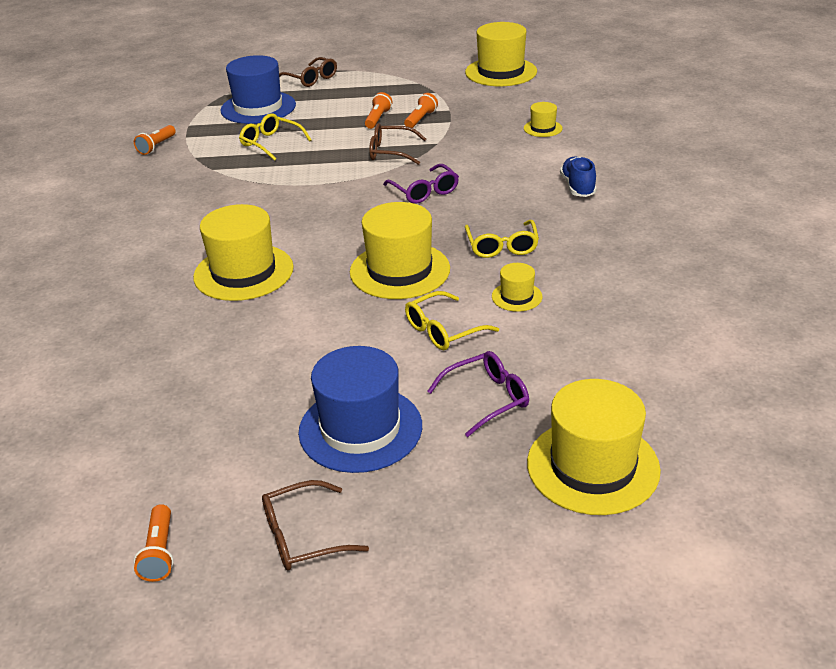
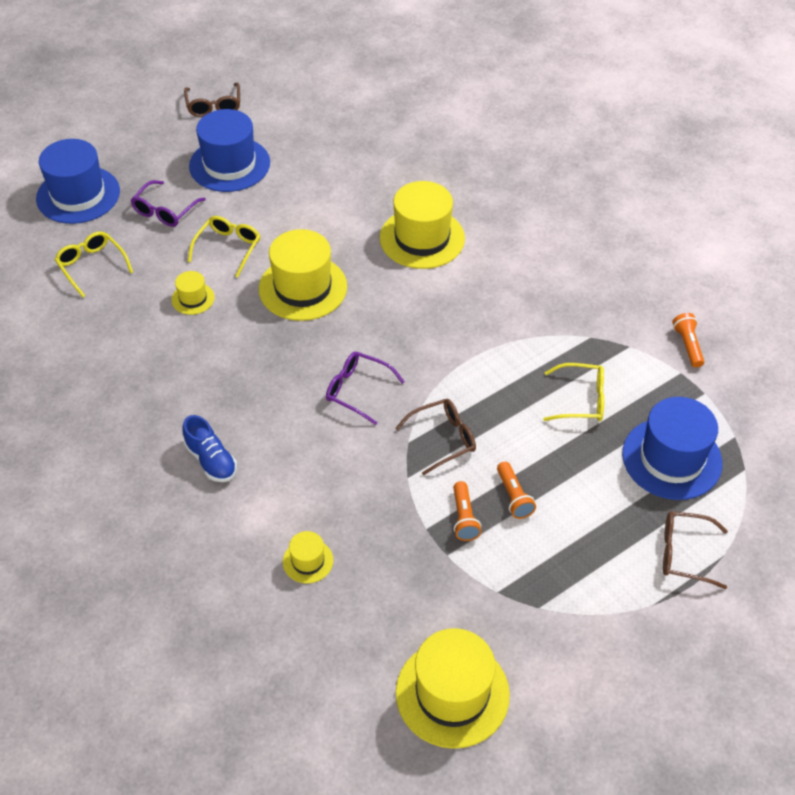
camera: 145 degrees right, 15 degrees up
(159, 552) = (277, 75): orange flashlight -> none
(302, 536) = (214, 106): brown glasses -> brown glasses turned 135 degrees clockwise
(502, 246) = (237, 347): yellow glasses -> yellow glasses (92, 266)
(592, 466) = (78, 195): yellow hat -> blue hat

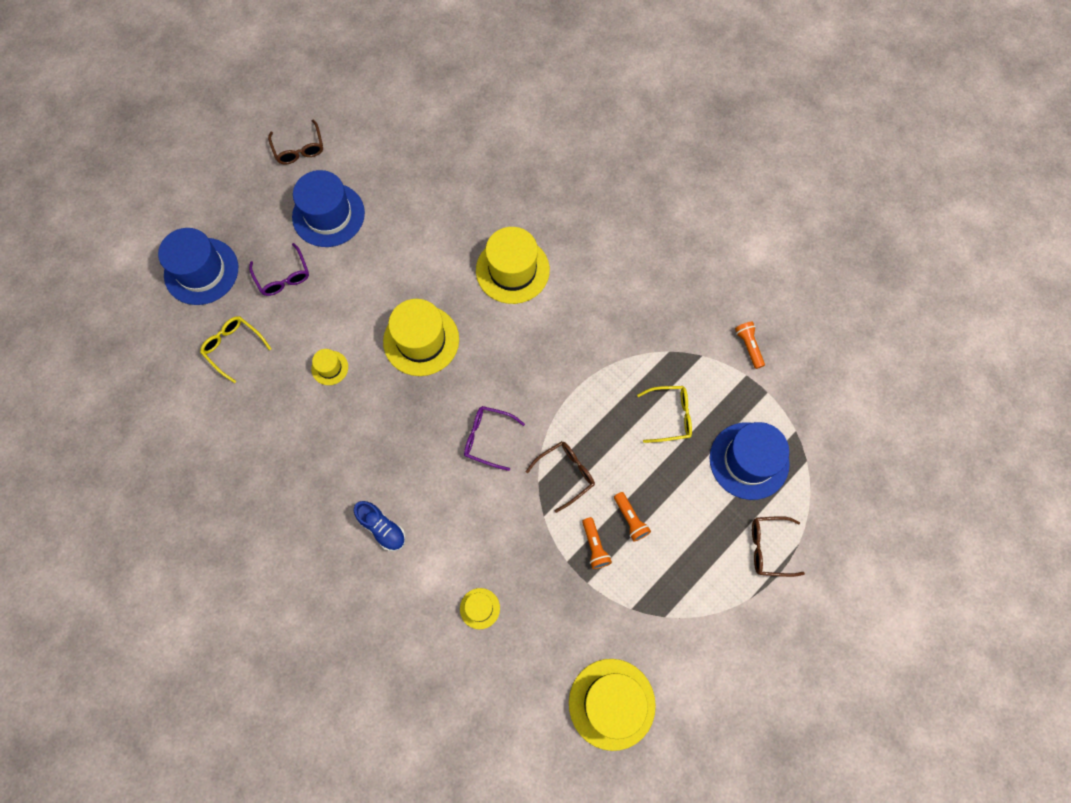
camera: 10 degrees left, 20 degrees up
(165, 211) = (283, 276): purple glasses -> purple glasses turned 45 degrees counterclockwise
(228, 248) = (348, 308): yellow glasses -> none

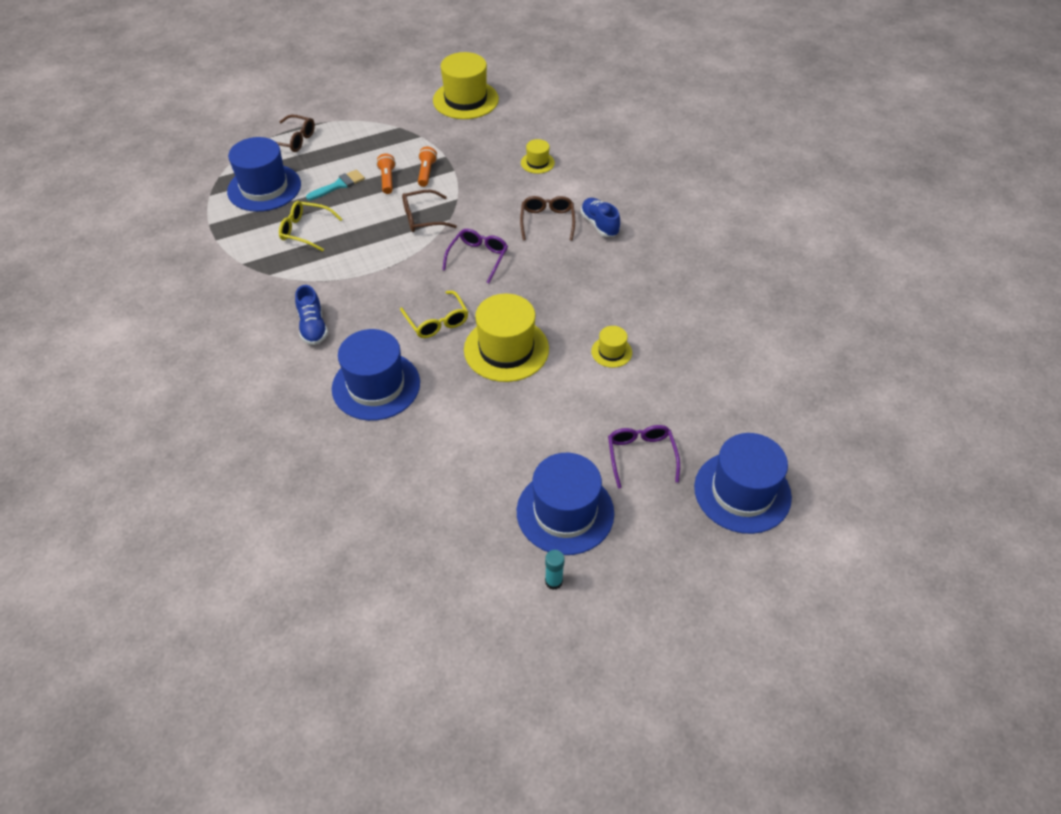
camera: 160 degrees left, 20 degrees down
(233, 347) = (713, 399): yellow glasses -> yellow glasses (437, 321)
(299, 149) = (579, 618): brown glasses -> brown glasses (547, 221)
(322, 166) = (553, 581): none -> turquoise glue stick
(487, 438) = (478, 258): purple glasses -> purple glasses turned 105 degrees counterclockwise
(512, 270) = (376, 386): yellow hat -> blue hat
(595, 308) = (313, 327): none -> blue shoe
(676, 492) = (339, 185): none -> turquoise brush
(748, 346) = (195, 258): orange flashlight -> none

